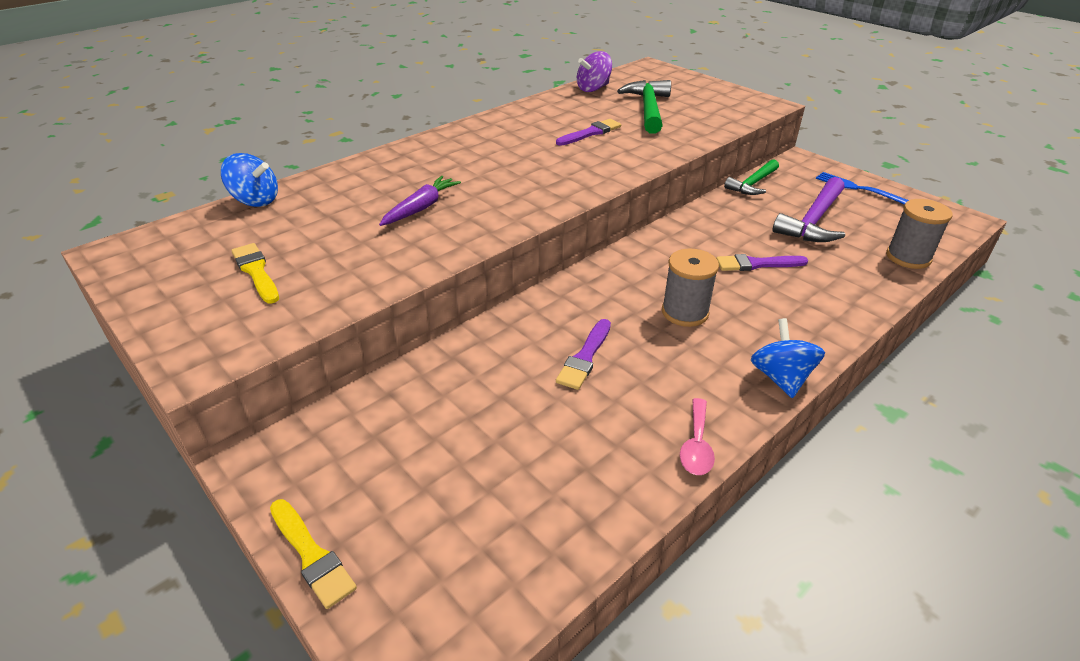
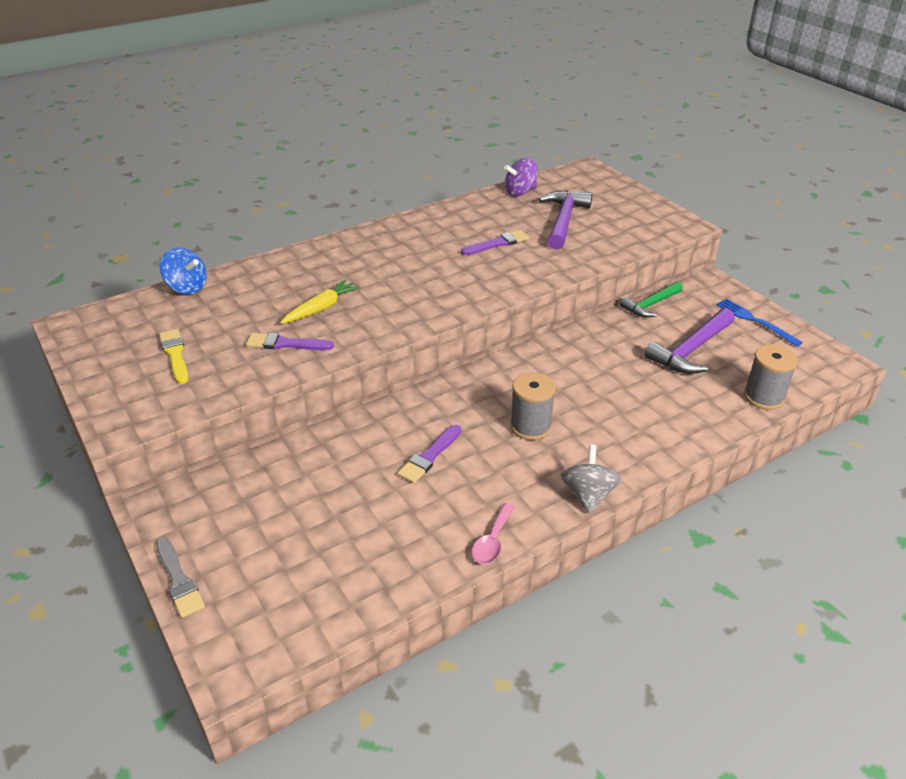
camera: 10 degrees right, 0 degrees up
(311, 555) = (179, 580): yellow brush -> grey brush
(421, 208) = (321, 308): purple carrot -> yellow carrot
(648, 109) = (563, 220): green hammer -> purple hammer
(757, 264) = (616, 388): purple brush -> purple brush (285, 344)
(780, 378) = (588, 495): blue spinning top -> grey spinning top

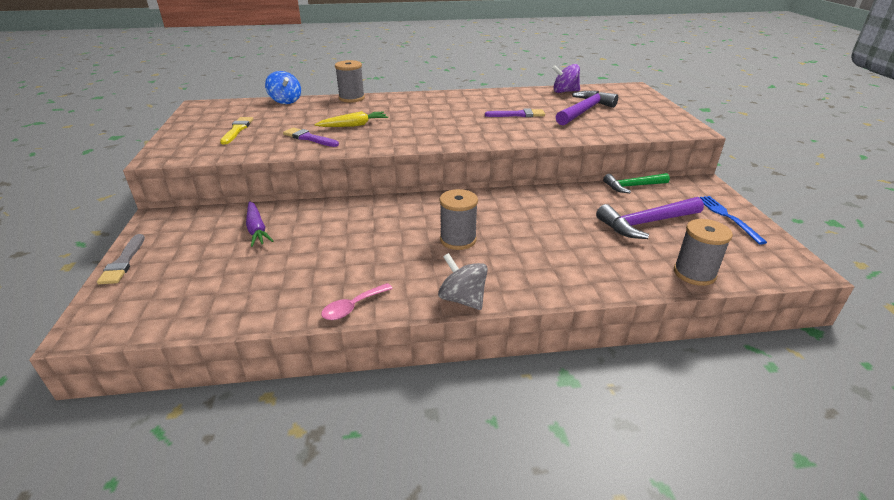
camera: 25 degrees right, 5 degrees down
(272, 261) = (351, 98): none -> grey spool
(298, 484) = (257, 229): none -> purple carrot
(429, 456) = (362, 238): purple brush -> none
(588, 495) = (462, 299): grey spinning top -> grey spinning top turned 75 degrees counterclockwise

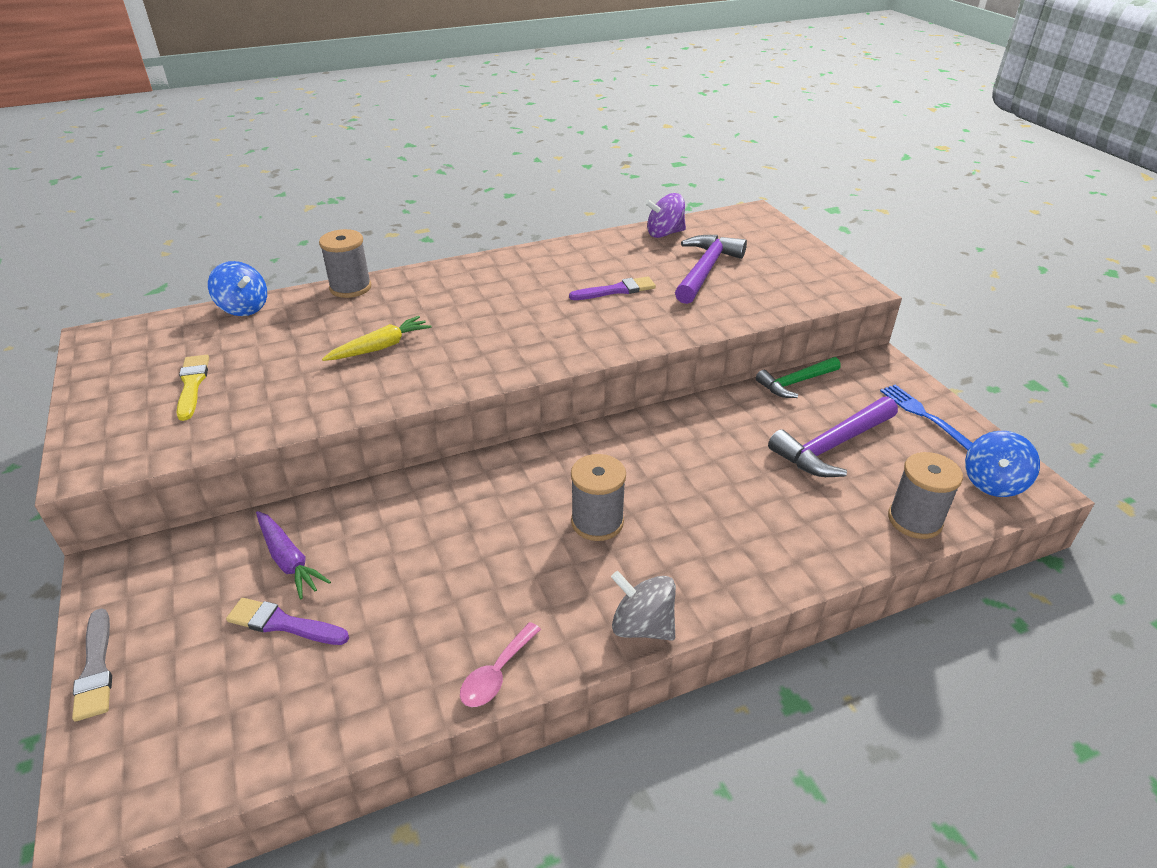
camera: 15 degrees left, 5 degrees up
(309, 138) = (321, 385): purple brush -> purple brush (283, 624)
(768, 261) = (993, 483): none -> blue spinning top

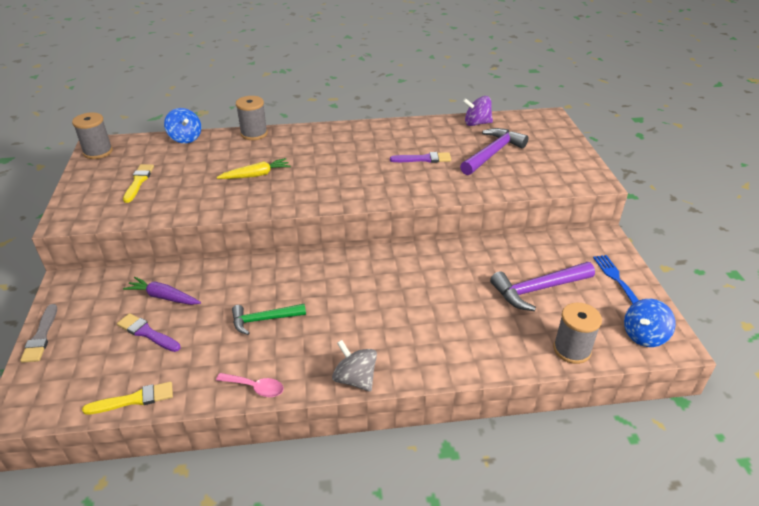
camera: 15 degrees right, 0 degrees up
(289, 560) = (163, 297): purple carrot -> purple carrot turned 135 degrees clockwise
(303, 739) = (134, 399): none -> yellow brush
(497, 674) = (255, 387): pink spoon -> pink spoon turned 120 degrees counterclockwise
(597, 522) = (355, 310): grey spool -> grey spool (98, 152)
(796, 382) = (533, 242): green hammer -> green hammer (264, 320)

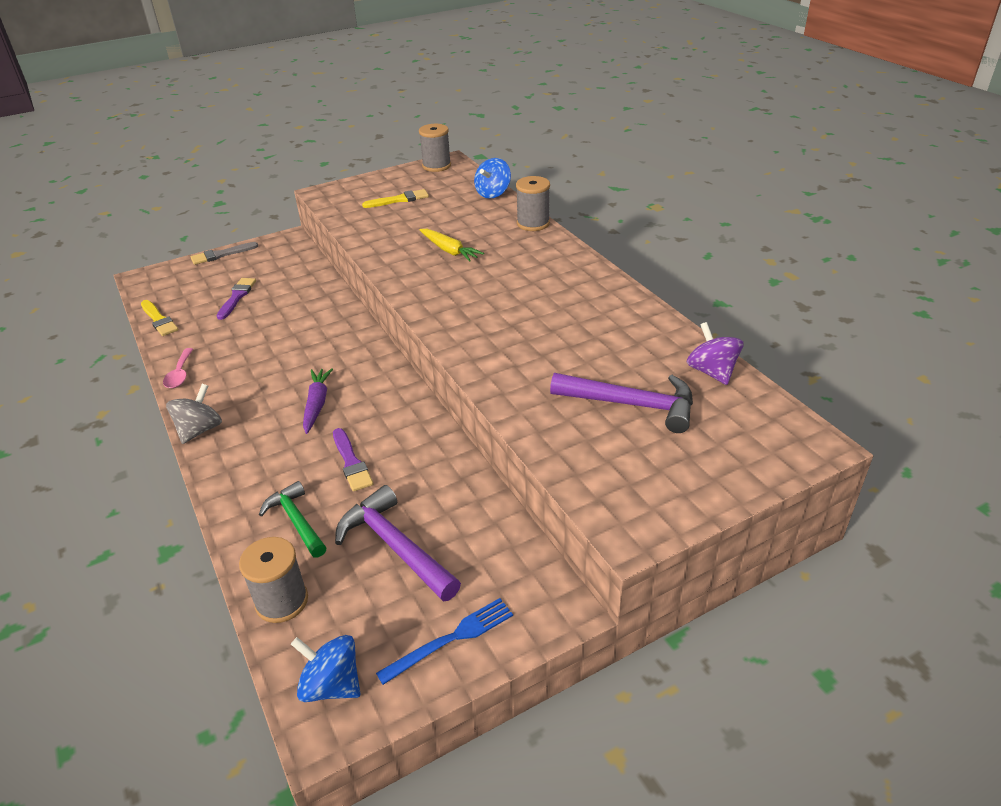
camera: 70 degrees right, 0 degrees up
(163, 297) = (285, 288): purple carrot -> purple carrot (317, 404)
(264, 320) = (271, 350): green hammer -> green hammer (296, 521)
(423, 159) = (567, 348): purple brush -> purple brush (351, 462)

